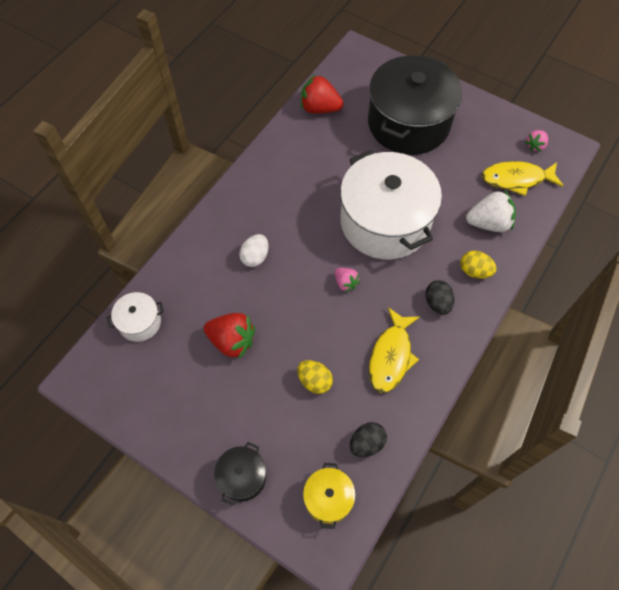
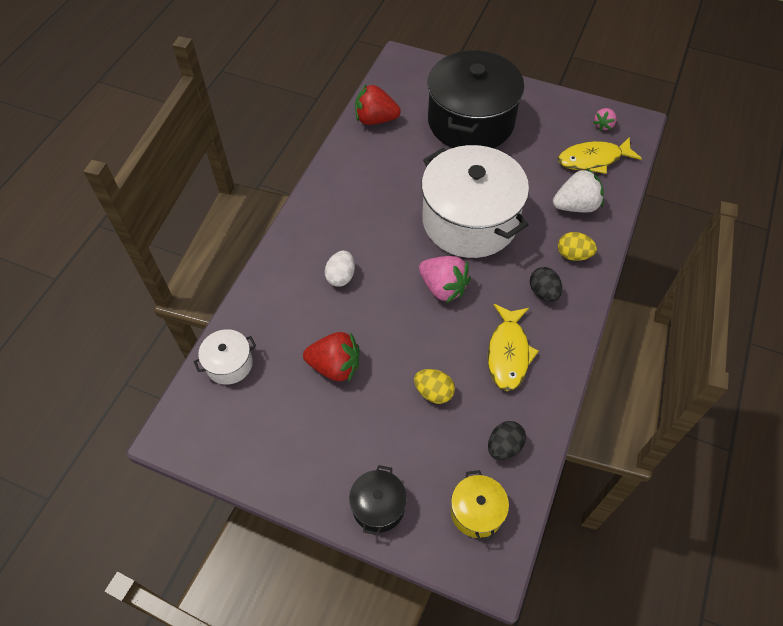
camera: 10 degrees left, 5 degrees down
(345, 283) = (443, 287): pink strawberry -> pink strawberry, size x1.78

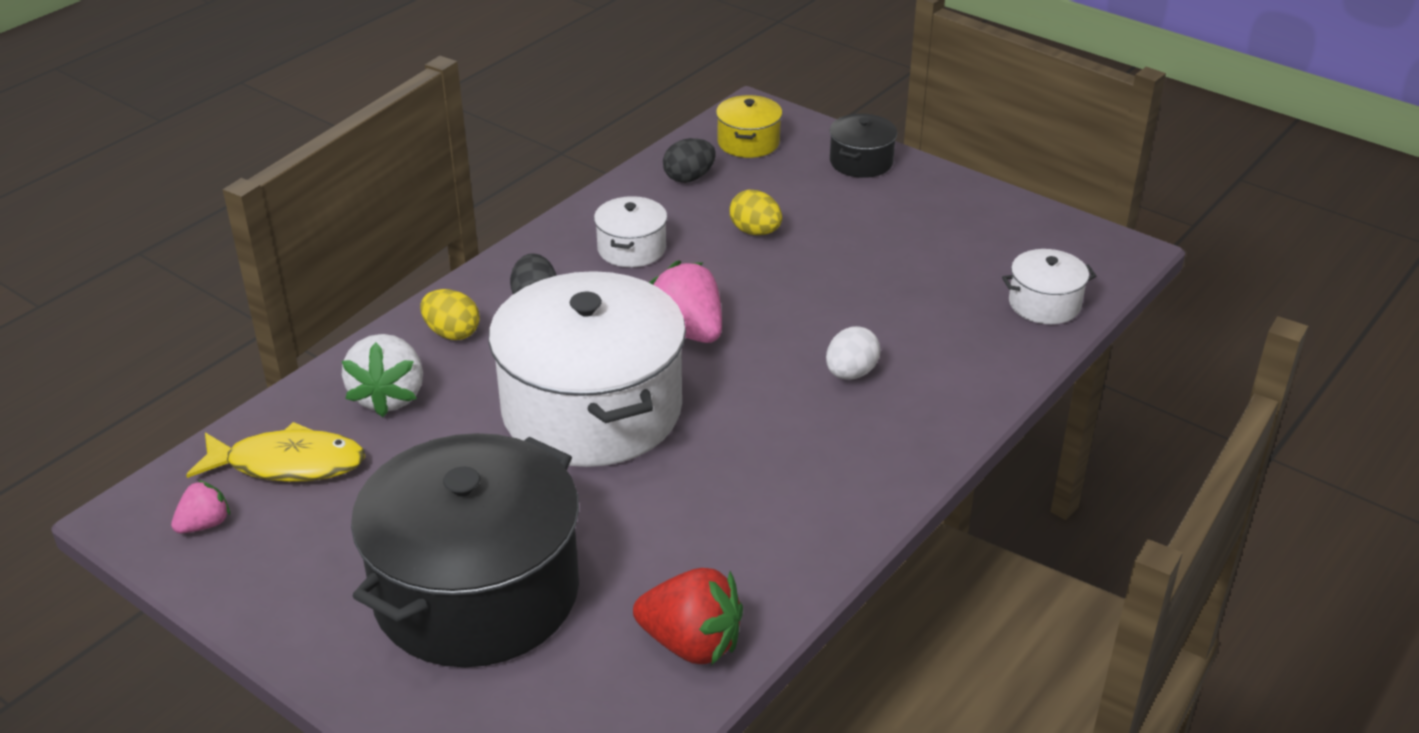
camera: 165 degrees left, 20 degrees down
(335, 366) = (885, 276): red strawberry -> none
(508, 353) = (631, 249): yellow fish -> white pot
(576, 206) = (389, 396): white strawberry -> white strawberry turned 90 degrees counterclockwise

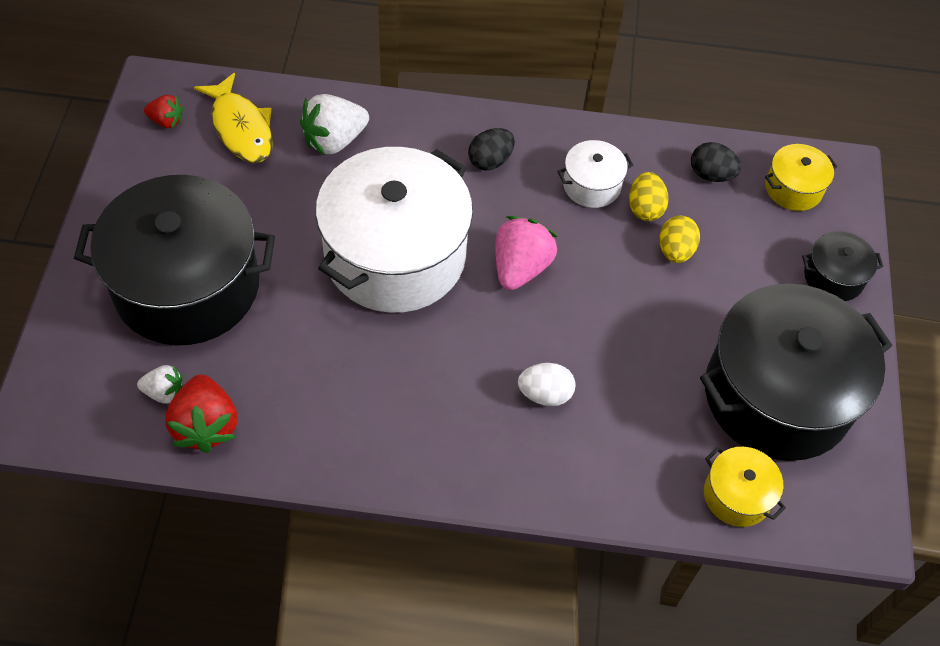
camera: 55 degrees right, 20 degrees up
(204, 524) = (166, 121): pink strawberry -> red strawberry
(452, 333) = (420, 136): yellow egg -> yellow egg (645, 208)
(614, 666) = (164, 392): none -> white strawberry
(958, 240) = (777, 395): none -> black pot
(1044, 304) = (737, 495): white pot -> yellow pot

